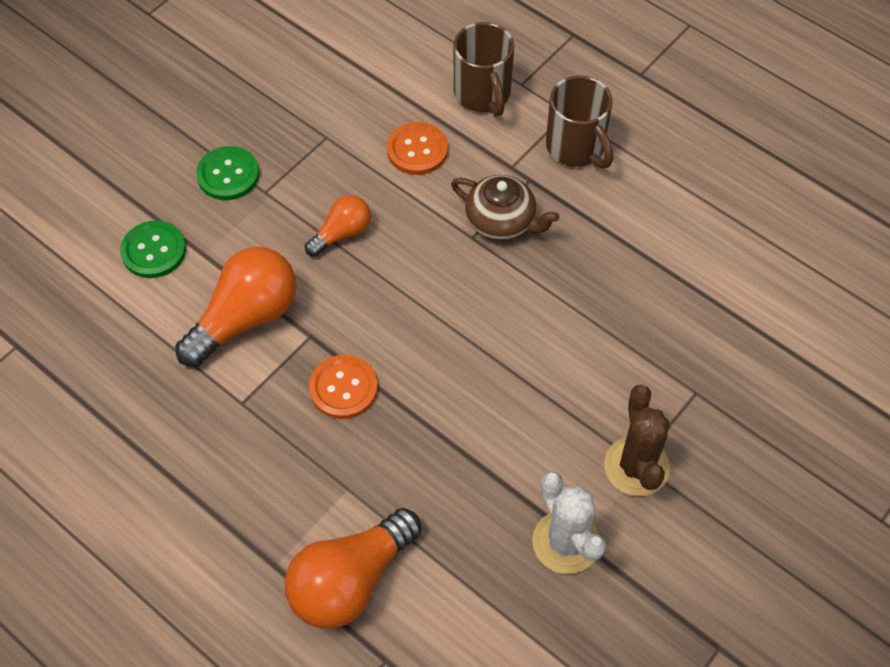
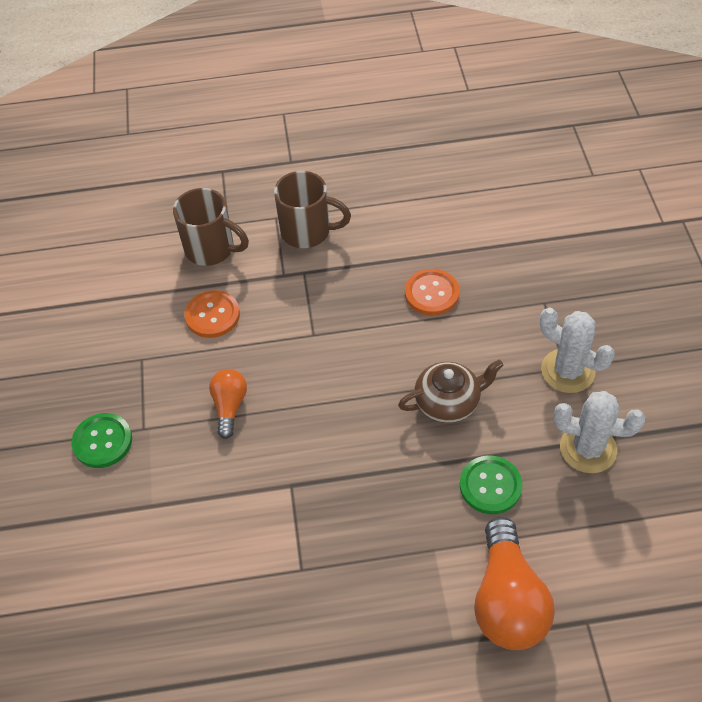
camera: 45 degrees left, 5 degrees down
(154, 251) = (112, 537): green button -> green button (490, 486)
(245, 318) = (234, 517): orange light bulb -> none
(343, 388) = (353, 495): orange button -> orange button (431, 293)
(501, 221) = (319, 310): brown teapot -> brown teapot (448, 402)
(636, 466) = (567, 371): brown cactus -> white cactus

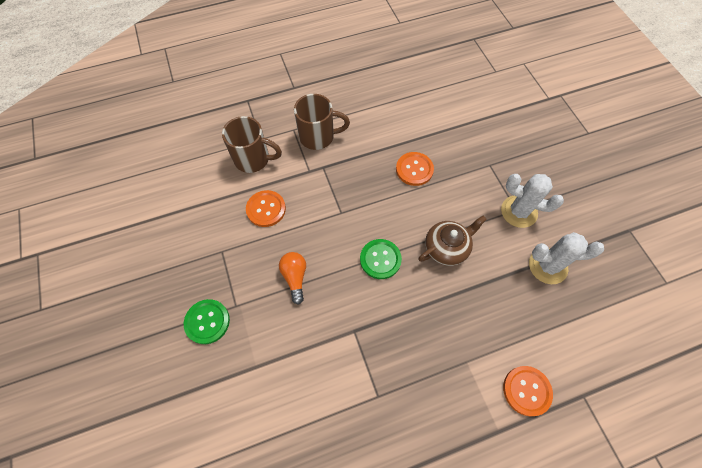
camera: 15 degrees left, 10 degrees up
(490, 486) = (491, 305): green button -> green button (380, 259)
(507, 600) = (526, 390): orange light bulb -> orange button

